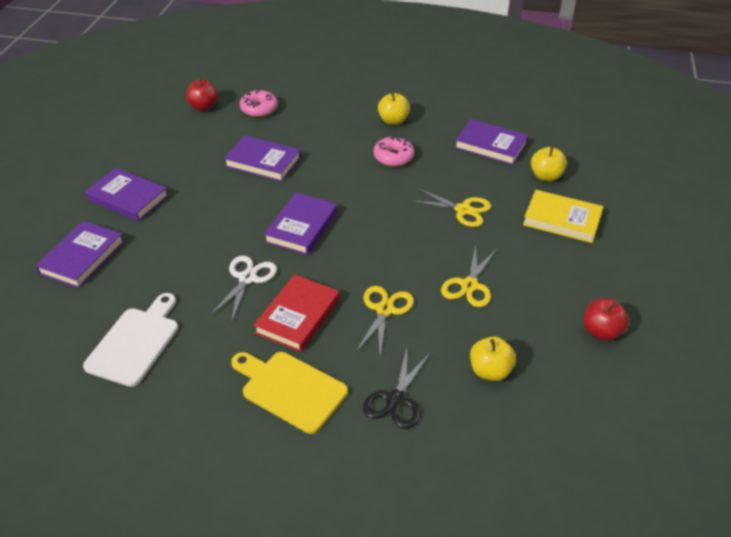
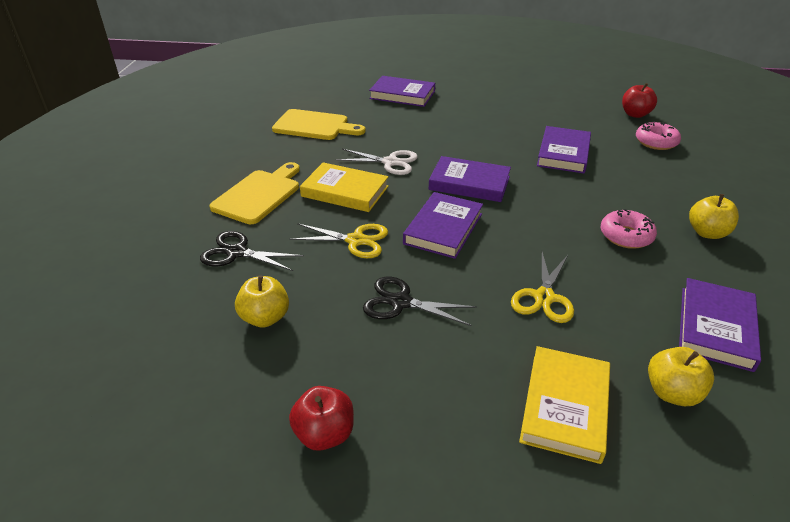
camera: 85 degrees right, 5 degrees down
(128, 198) = (478, 100): purple book -> purple book (443, 229)
(135, 342) = (314, 126): white cutting board -> yellow cutting board
(298, 316) = (345, 191): red book -> yellow book
(469, 285) = (401, 302): yellow scissors -> black scissors

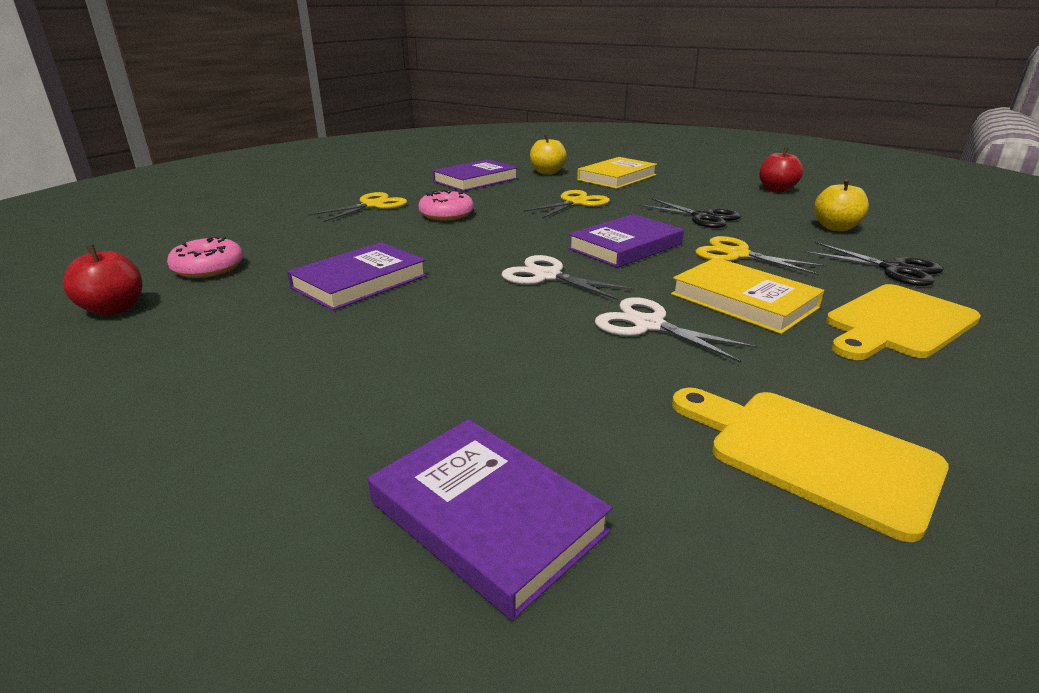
camera: 155 degrees left, 10 degrees down
(469, 183) = (547, 276): purple book -> white scissors
(707, 233) = (372, 205): yellow apple -> yellow scissors

